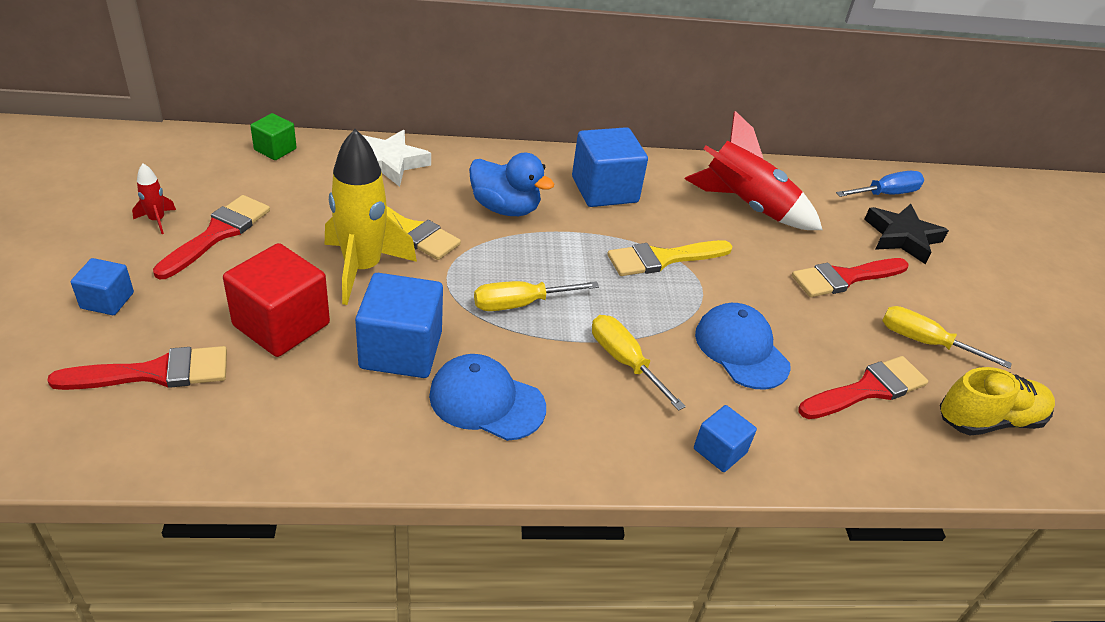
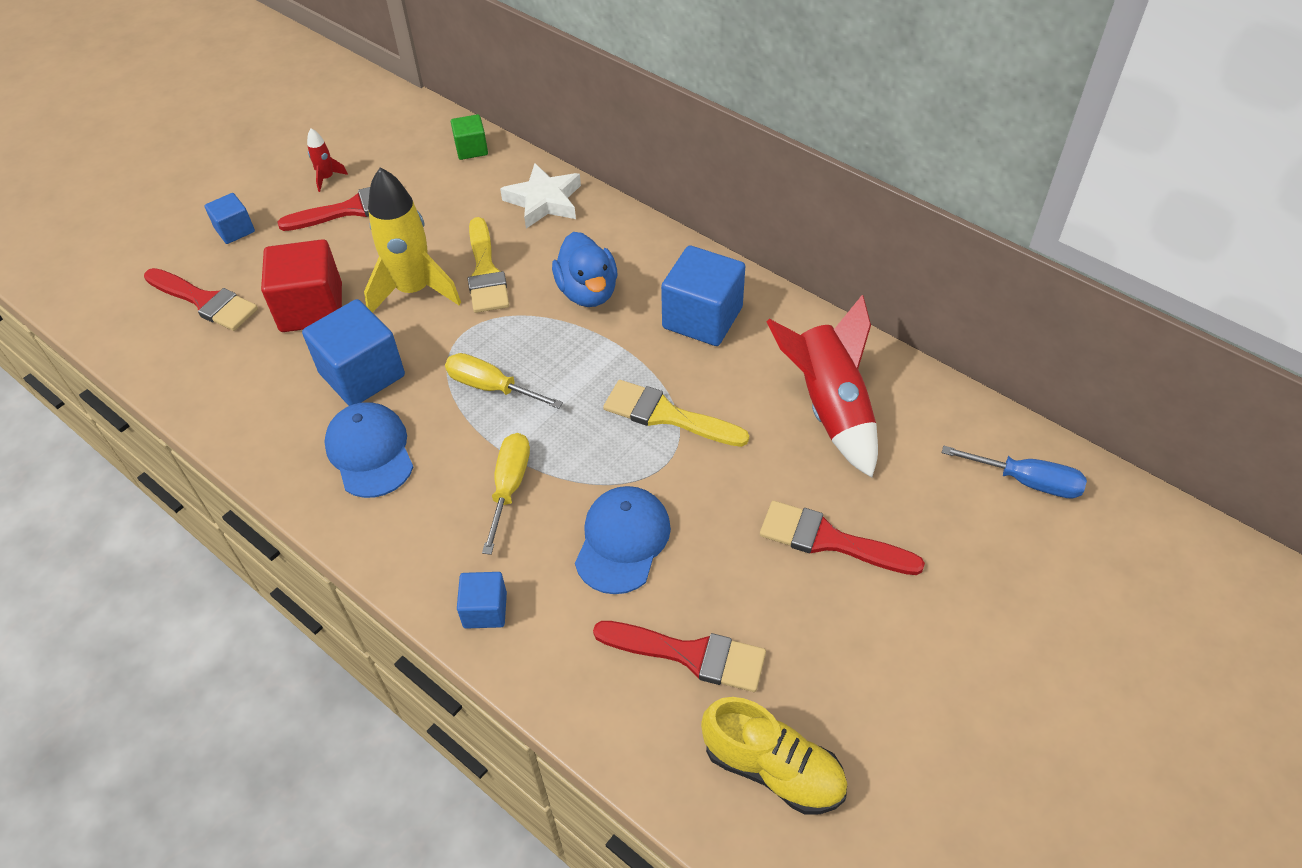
camera: 50 degrees right, 10 degrees up
(902, 237) = (969, 539): black star -> none
(924, 342) = (821, 655): yellow screwdriver -> none

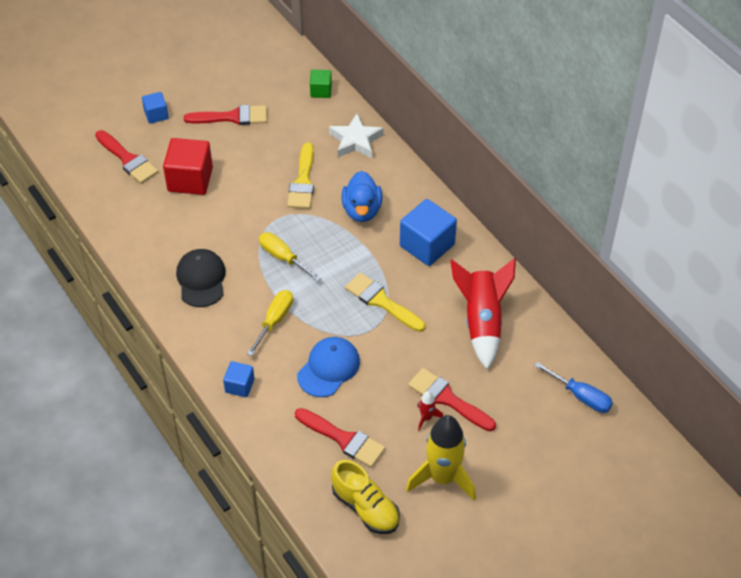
camera: 15 degrees right, 0 degrees up
(327, 178) = (222, 91): red rocket -> red rocket (426, 418)
(362, 374) = (209, 230): blue cube -> none
(370, 452) = (201, 279): blue cap -> black cap
(414, 290) = (255, 183): yellow rocket -> yellow rocket (443, 478)

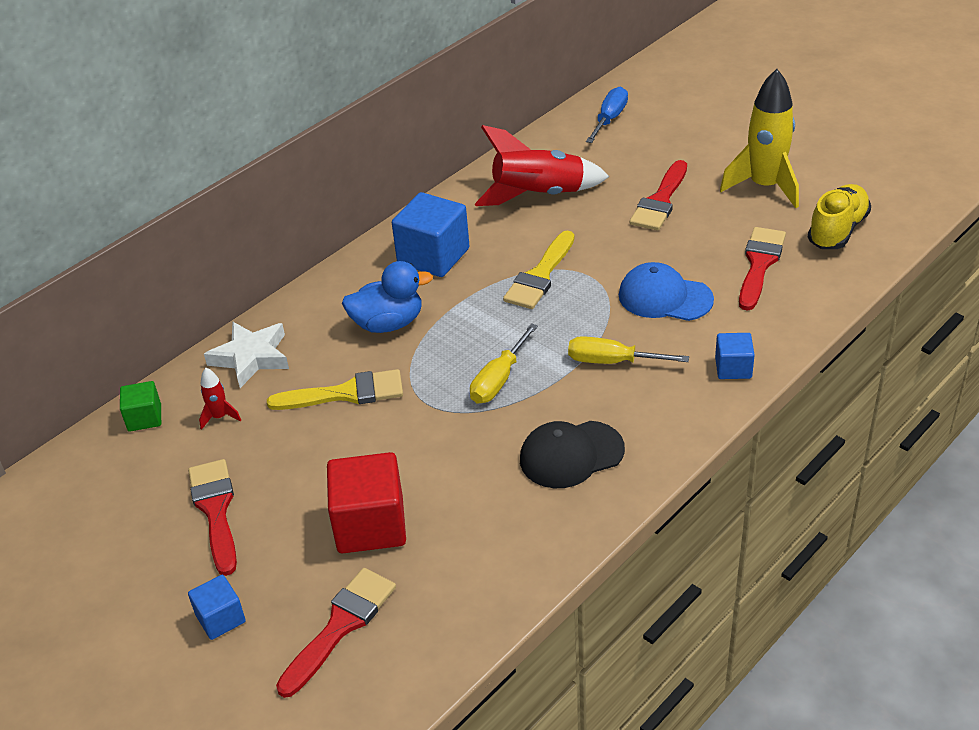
camera: 100 degrees left, 10 degrees down
(426, 418) = (694, 211): red rocket -> red rocket (220, 417)

